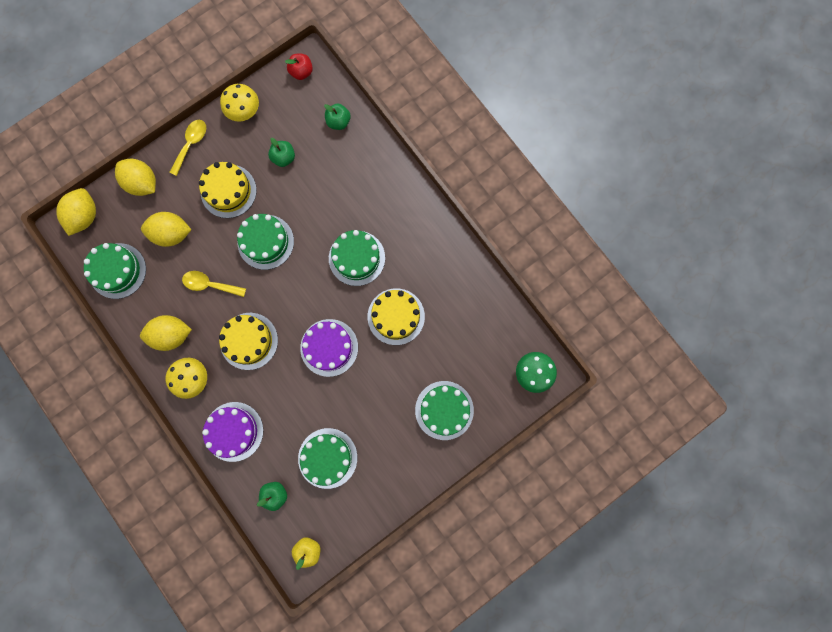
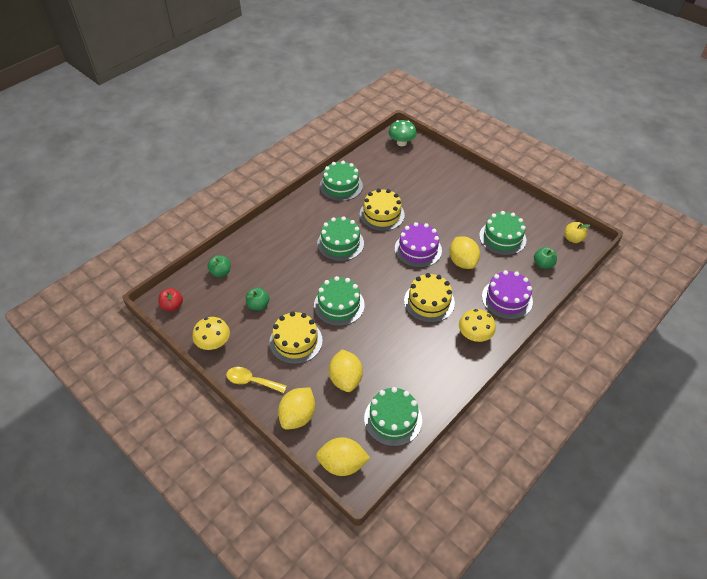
camera: 100 degrees left, 30 degrees down
(172, 335) = (441, 359): yellow lemon -> yellow lemon (462, 262)
(210, 284) = (387, 339): yellow spoon -> none
(444, 410) = (442, 181): green cake -> green cake (341, 186)

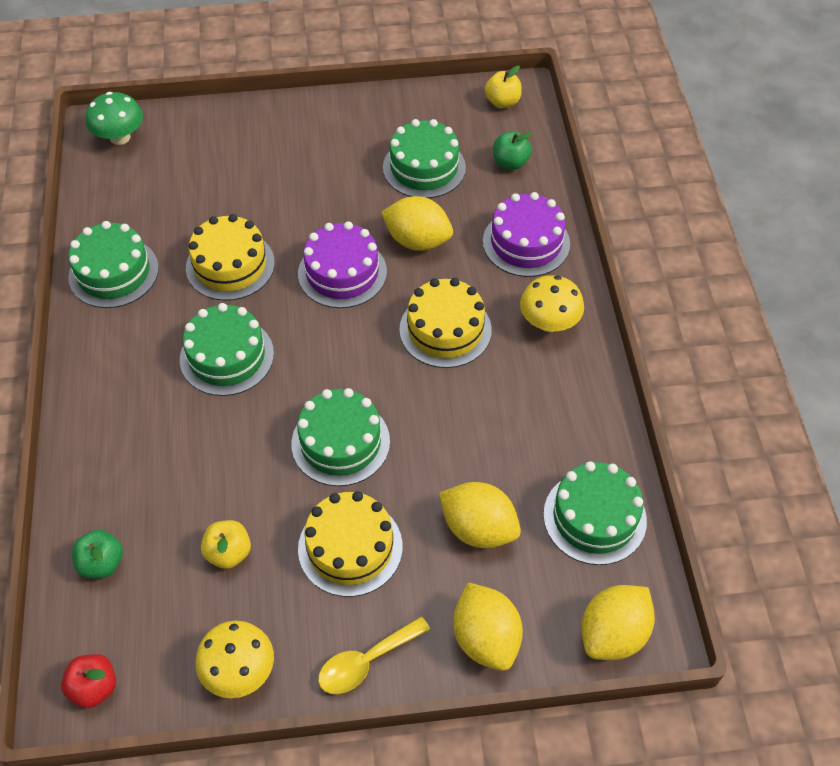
camera: 50 degrees left, 5 degrees up
(258, 305) = (228, 553): green apple -> yellow apple

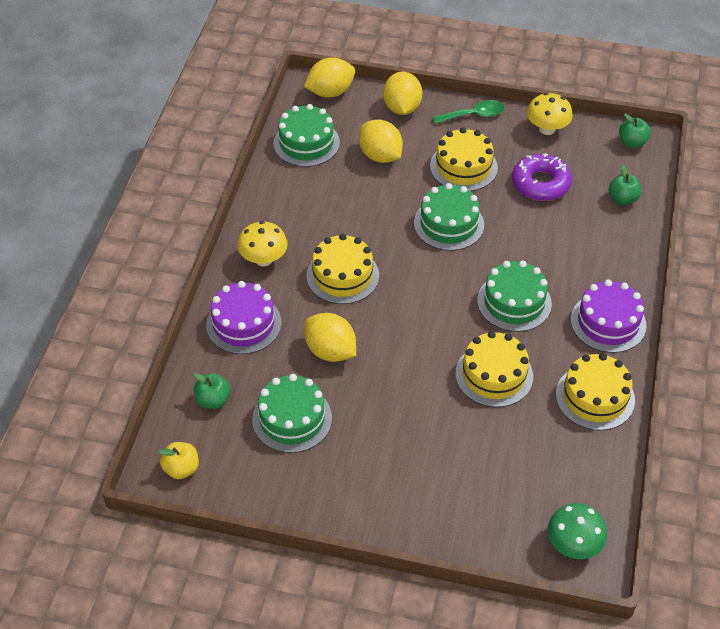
camera: 160 degrees left, 5 degrees down
(94, 687) = (632, 142): red apple -> green apple
(113, 272) = (595, 397): green cake -> yellow cake
(228, 553) = (540, 183): yellow apple -> purple donut
(342, 272) = (403, 342): purple cake -> purple cake (608, 322)
(366, 662) = (473, 115): yellow spoon -> green spoon

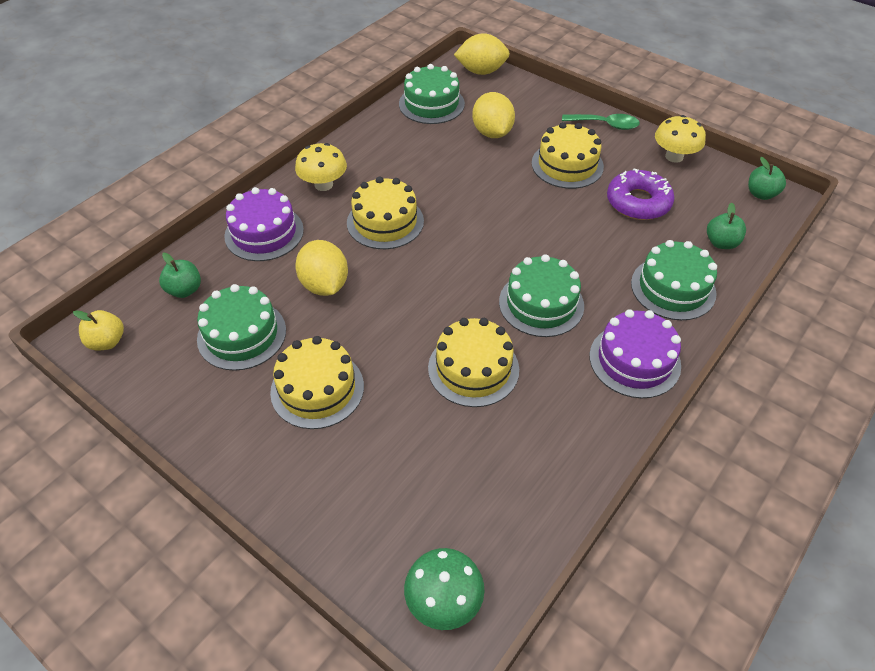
camera: 25 degrees right, 0 degrees up
(402, 108) = (539, 100): yellow lemon -> none
(449, 224) = (520, 209): green cake -> green cake (673, 288)
(595, 397) = (572, 435): yellow cake -> yellow cake (317, 389)

